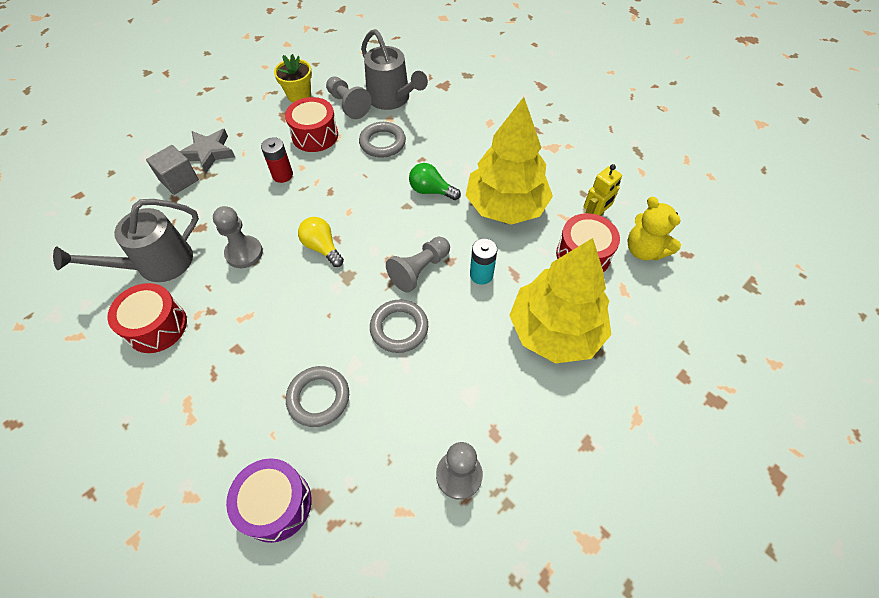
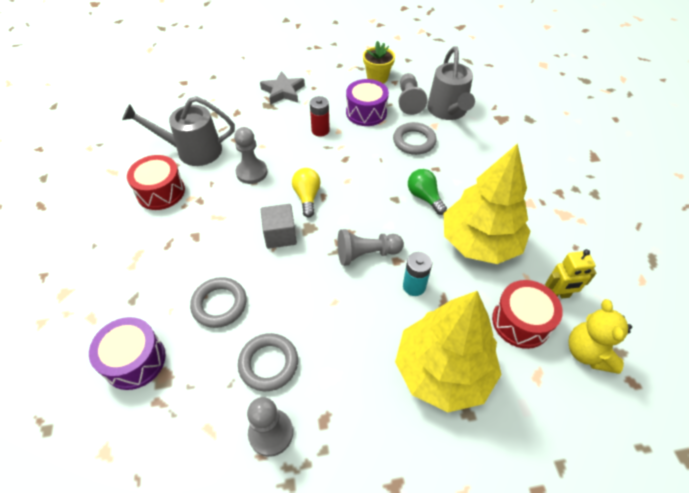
camera: 35 degrees right, 5 degrees down
(179, 180) = (250, 101): grey cube -> grey cube (280, 235)
(315, 135) = (366, 112): red drum -> purple drum
(399, 328) = (316, 289): grey ring -> grey ring (268, 364)

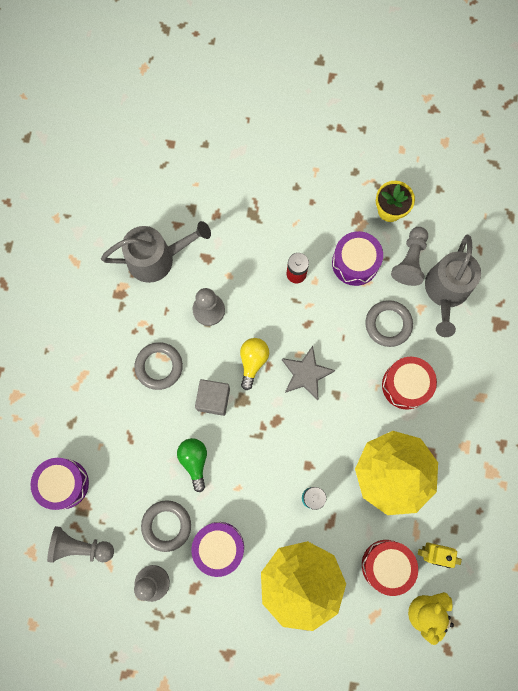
camera: 20 degrees right, 25 degrees up
(161, 192) = (116, 305): red drum -> red drum (406, 385)
(192, 151) = (157, 258): grey watering can -> grey watering can turned 150 degrees clockwise
(219, 304) = (141, 455): grey ring -> grey ring (159, 366)
(283, 91) = (276, 197): grey star -> grey star (306, 374)
(336, 366) = (219, 547): none -> purple drum
(366, 254) = (284, 448): grey pawn -> grey pawn (80, 546)
(424, 197) = (365, 402): green light bulb -> green light bulb (194, 461)

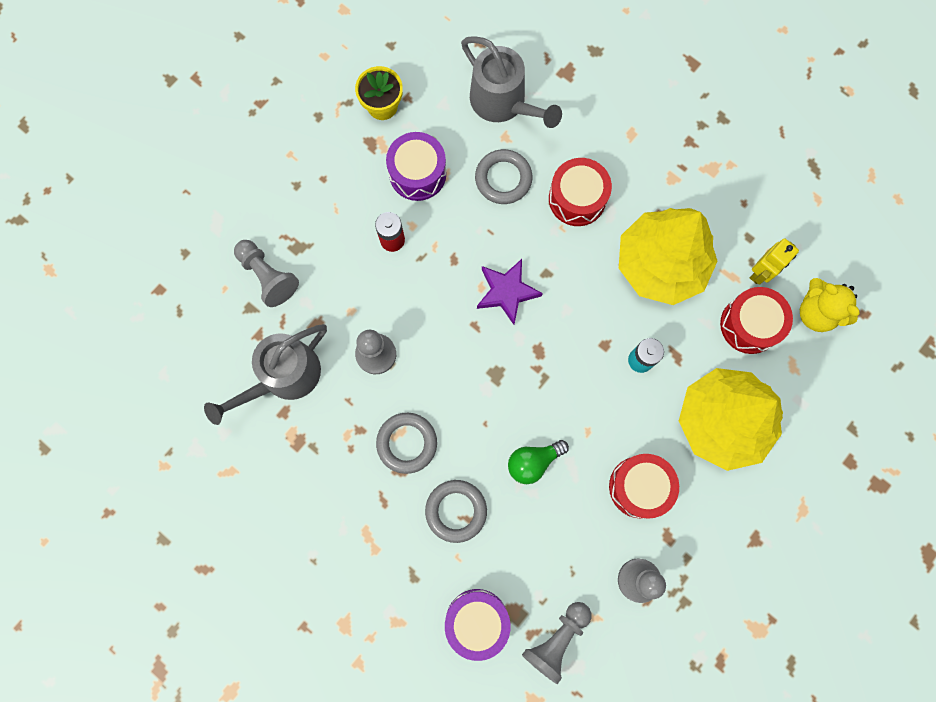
camera: 60 degrees left, 0 degrees up
(157, 258) = (283, 377): grey watering can -> grey watering can turned 150 degrees counterclockwise
(166, 525) = (586, 531): grey ring -> grey ring (456, 511)
(194, 461) = (533, 462): green light bulb -> green light bulb turned 45 degrees counterclockwise
(213, 399) = (477, 404): grey cube -> none
(219, 547) = (639, 487): purple drum -> red drum
(253, 361) = (461, 339): yellow light bulb -> none
(306, 374) = (507, 292): grey star -> purple star
(410, 260) = (449, 118): grey pawn -> grey pawn (268, 276)

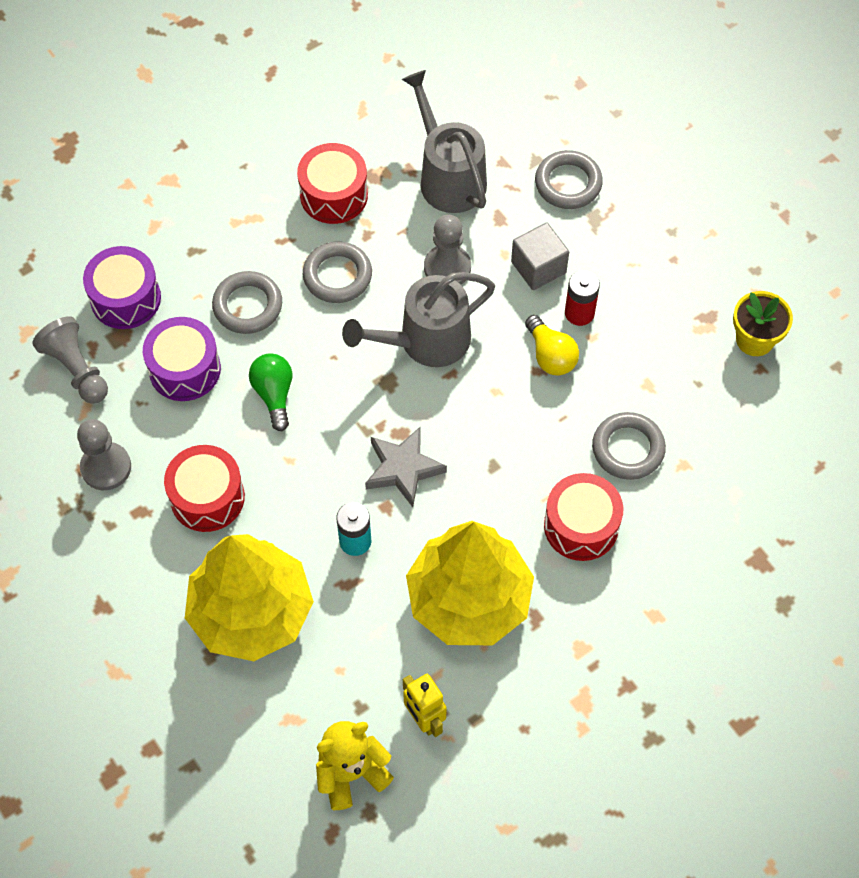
camera: 105 degrees right, 15 degrees down
(268, 276) = (568, 183): grey pawn -> grey ring
(357, 281) = (538, 267): none -> grey cube
(417, 173) = (657, 357): purple drum -> purple drum (185, 369)
(437, 253) = (550, 355): none -> yellow light bulb
(503, 103) = (730, 474): grey watering can -> grey watering can (425, 341)
(507, 292) = (482, 417): purple star -> none
(569, 340) = (403, 469): none -> grey star
(749, 324) = (360, 683): red drum -> red drum (334, 195)

